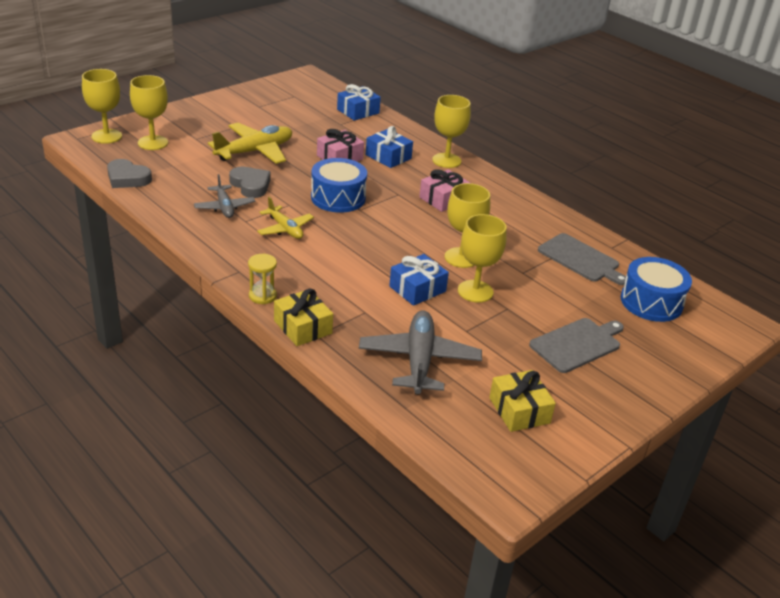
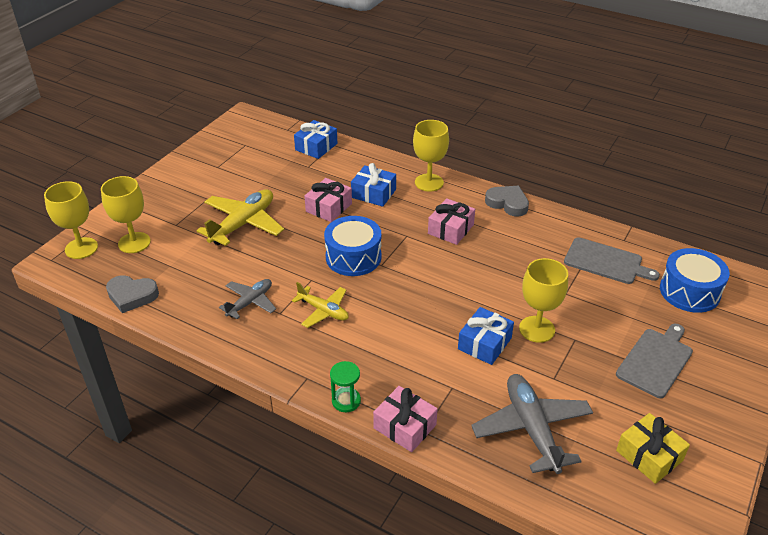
camera: 15 degrees left, 5 degrees up
(224, 207) = (250, 302): grey plane -> grey plane turned 105 degrees counterclockwise
(250, 185) = (261, 267): grey heart -> grey heart (507, 203)
(262, 296) = (346, 401): yellow hourglass -> green hourglass
(303, 327) = (405, 426): yellow gift -> pink gift
(461, 258) = (503, 293): yellow goblet -> none

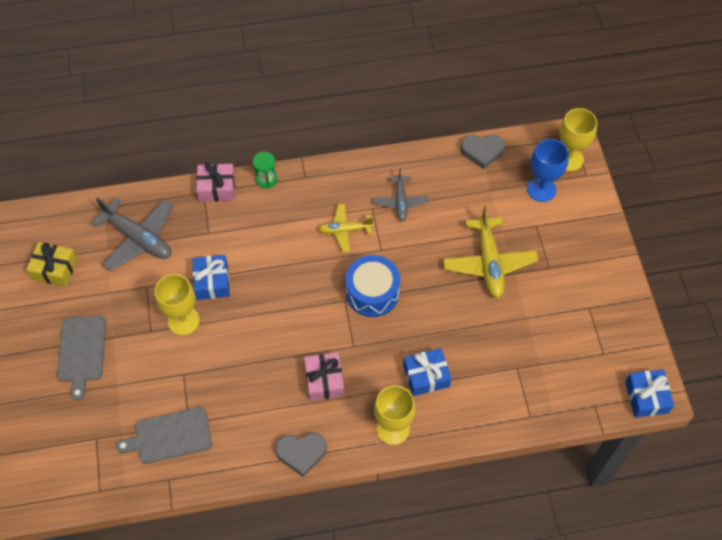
camera: 140 degrees right, 20 degrees up
(132, 296) = (482, 151): grey heart -> grey heart turned 150 degrees counterclockwise
(134, 243) = (541, 189): yellow goblet -> blue goblet
(316, 147) = (540, 401): blue gift -> blue gift (646, 397)
(329, 207) = (445, 330): pink gift -> none
(689, 291) = (84, 449): blue drum -> none

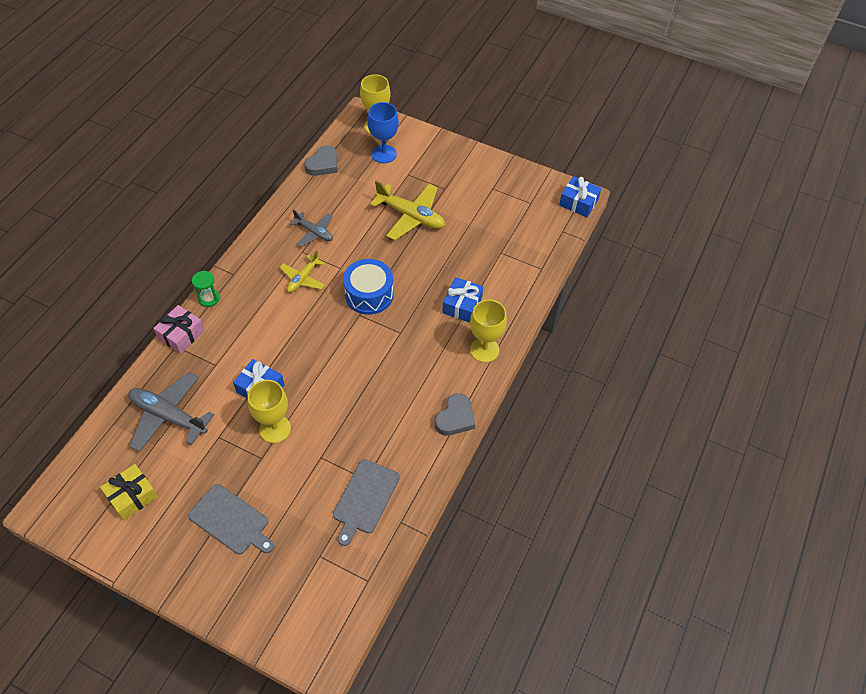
camera: 55 degrees left, 5 degrees down
(138, 238) = (168, 416): grey plane -> grey plane turned 135 degrees counterclockwise
(324, 380) = (411, 367): pink gift -> none

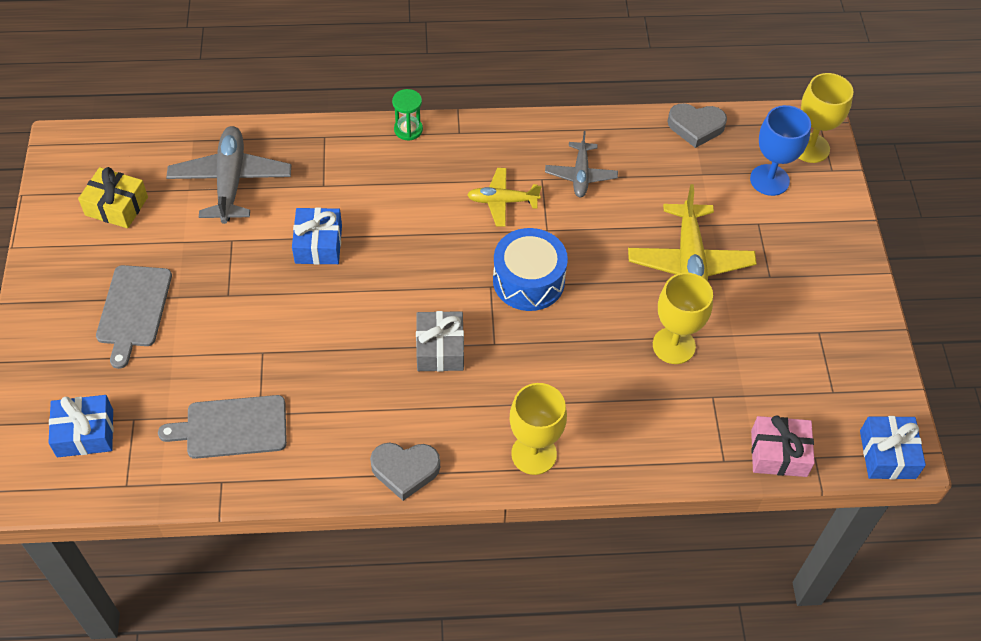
camera: 60 degrees right, 0 degrees up
(181, 334) = (342, 133): pink gift -> pink gift (779, 453)
(275, 429) = (273, 287): yellow goblet -> yellow goblet (674, 345)
(385, 361) = (440, 349): none -> grey gift
(462, 305) = (587, 392): blue gift -> blue gift (85, 433)

